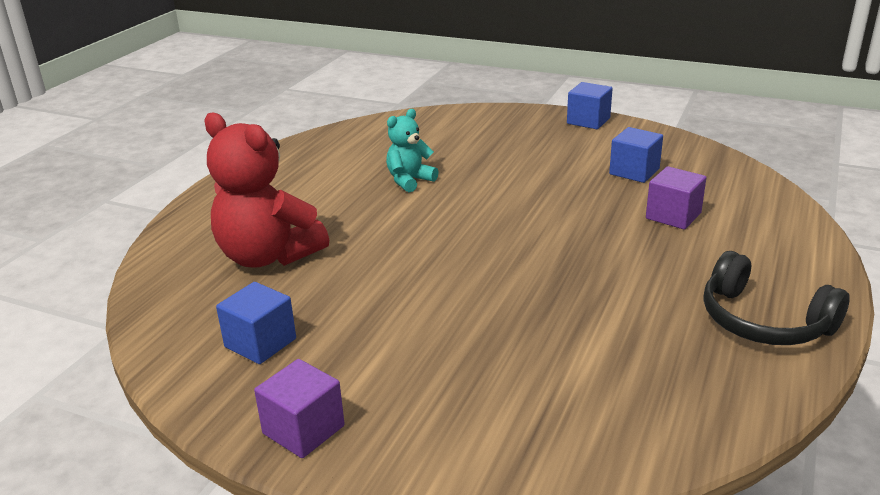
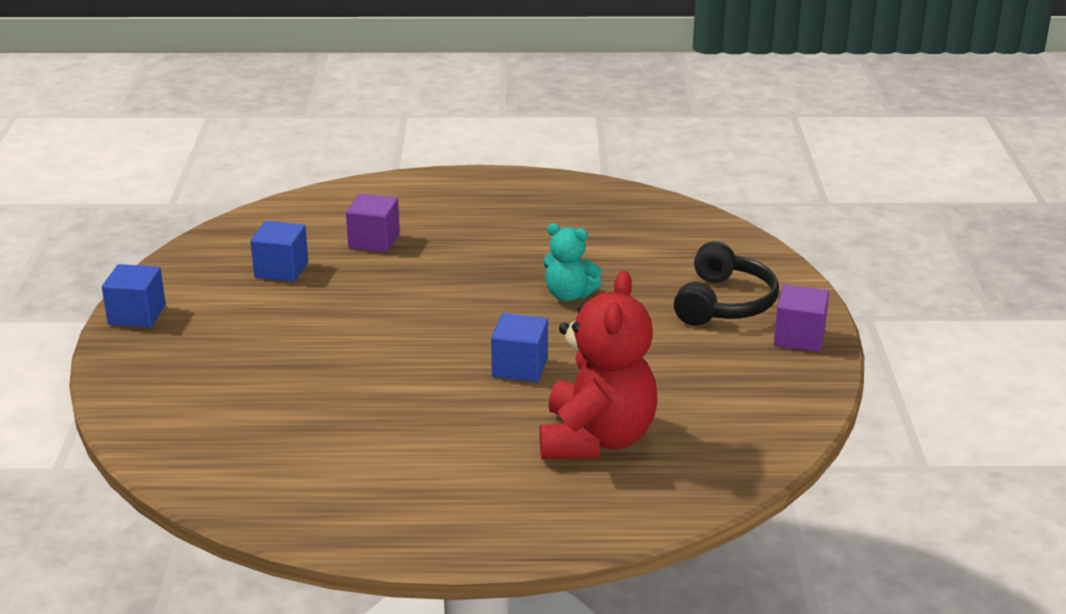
camera: 115 degrees left, 0 degrees up
(260, 343) = (728, 391): blue cube -> blue cube (520, 367)
(409, 181) = (369, 399): turquoise teddy bear -> turquoise teddy bear (569, 295)
(763, 321) = (525, 196): black headphones -> black headphones (724, 303)

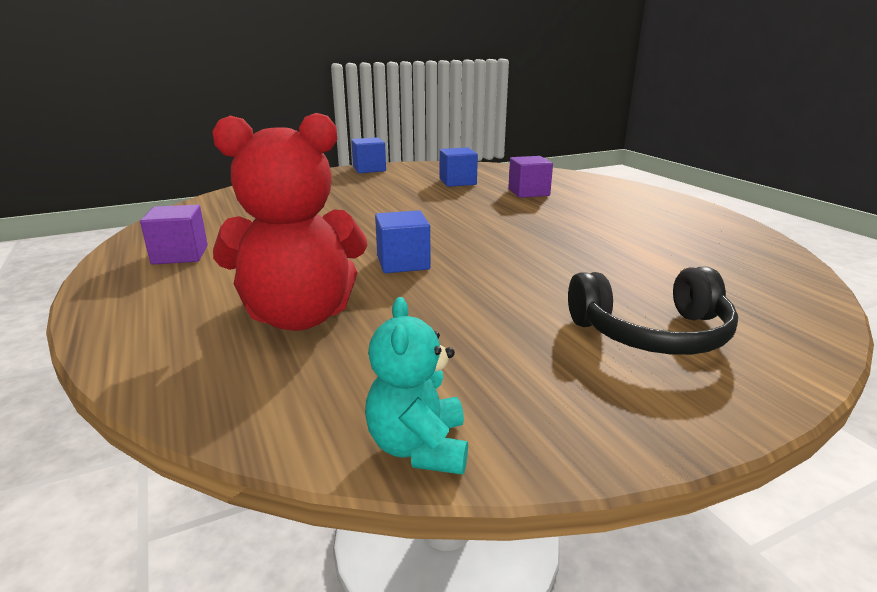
camera: 65 degrees right, 5 degrees down
(569, 295) = (547, 258): turquoise teddy bear -> turquoise teddy bear (419, 447)
(799, 337) = (651, 405): purple cube -> purple cube (180, 255)

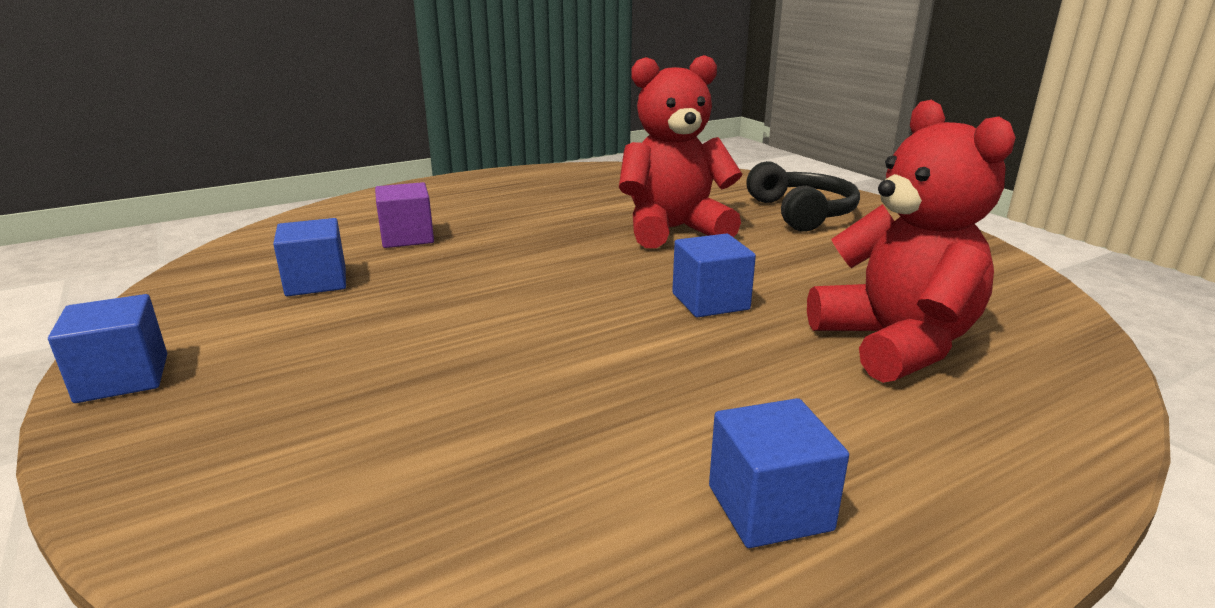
camera: 95 degrees left, 0 degrees up
(180, 255) = (769, 508): purple cube -> blue cube
(419, 447) = (1020, 277): turquoise teddy bear -> none
(563, 262) = (673, 230): none -> red teddy bear

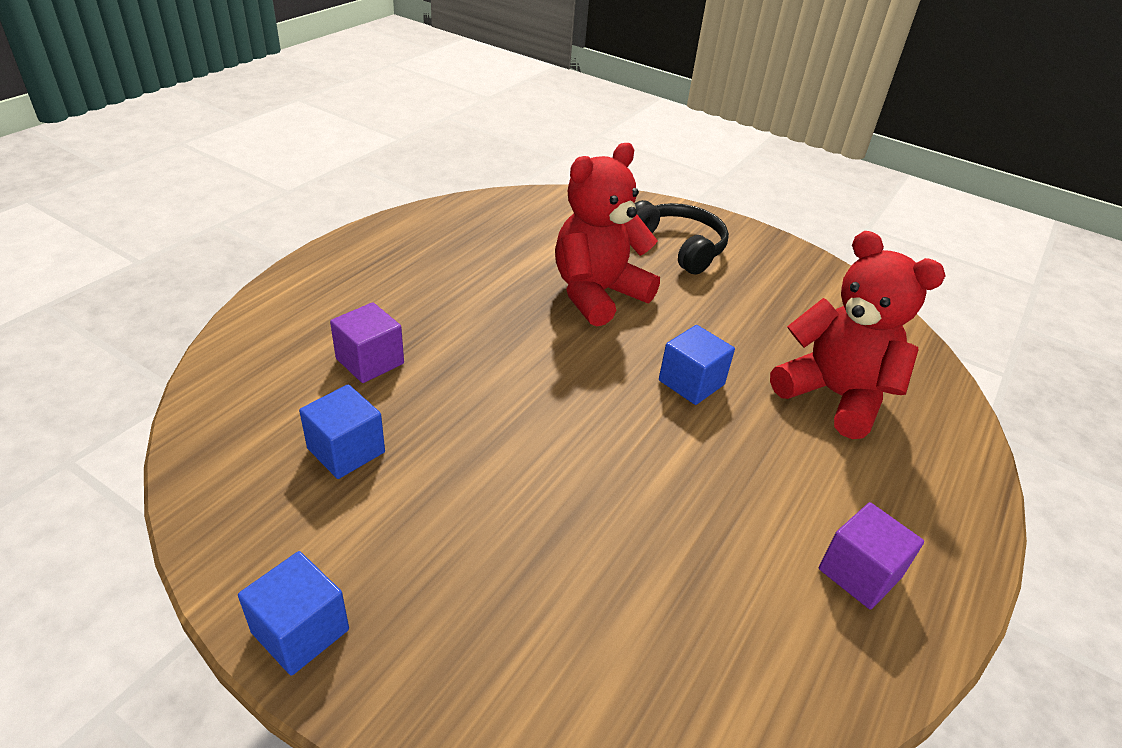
camera: 30 degrees left, 15 degrees up
(769, 508) = (859, 573): blue cube -> purple cube

